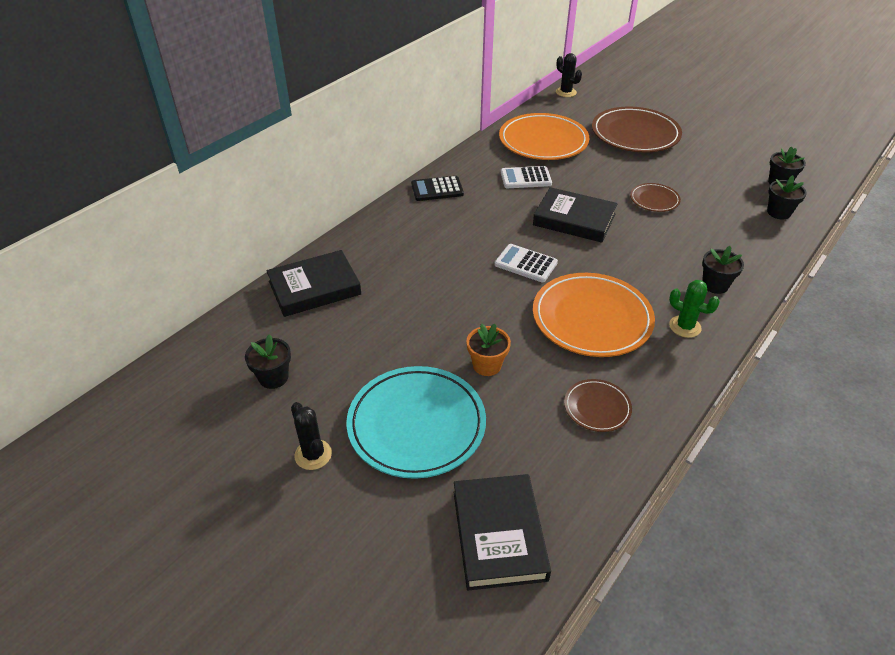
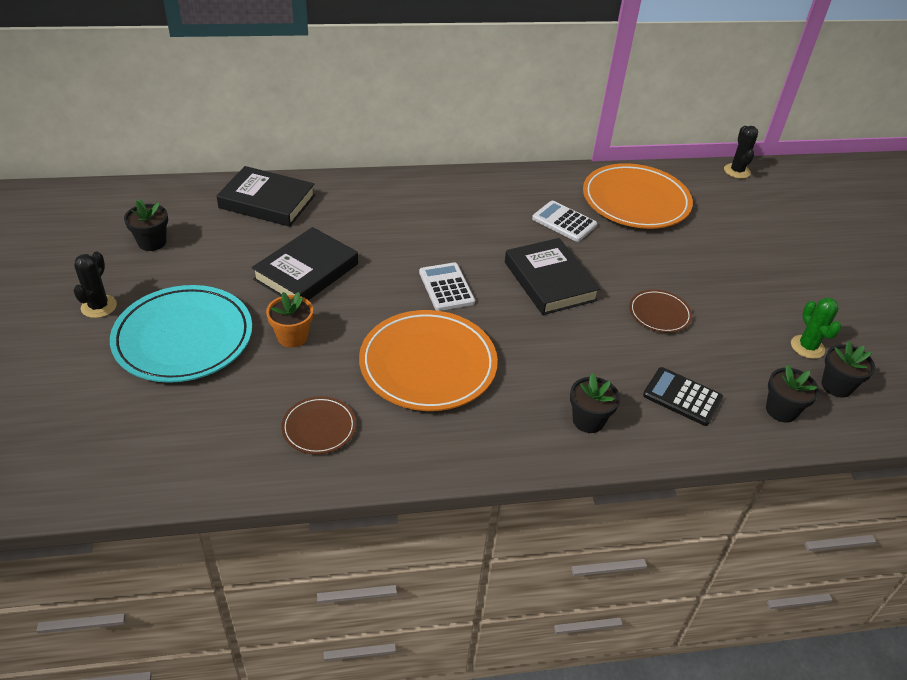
camera: 40 degrees right, 0 degrees up
(437, 189) = (471, 186): black calculator -> black calculator (682, 397)
(498, 534) = (117, 447): black book -> black book (306, 272)
(635, 134) = (746, 247): brown plate -> none
(685, 327) = (497, 430): green cactus -> green cactus (807, 347)

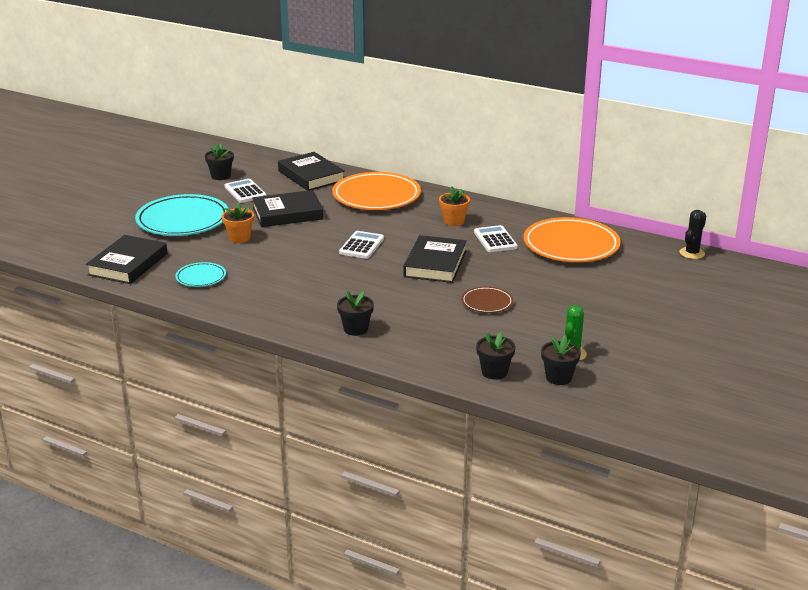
camera: 40 degrees right, 15 degrees down
(99, 306) = (158, 194): black cactus -> none
(193, 453) = (128, 264): none -> black book
(214, 257) = (245, 192): none -> white calculator
(319, 428) = (201, 277): brown plate -> turquoise plate
(428, 364) = (297, 274): orange plate -> orange plate (376, 196)
(496, 212) = (454, 221): none -> orange flower pot
(682, 397) = (435, 342): black calculator -> none

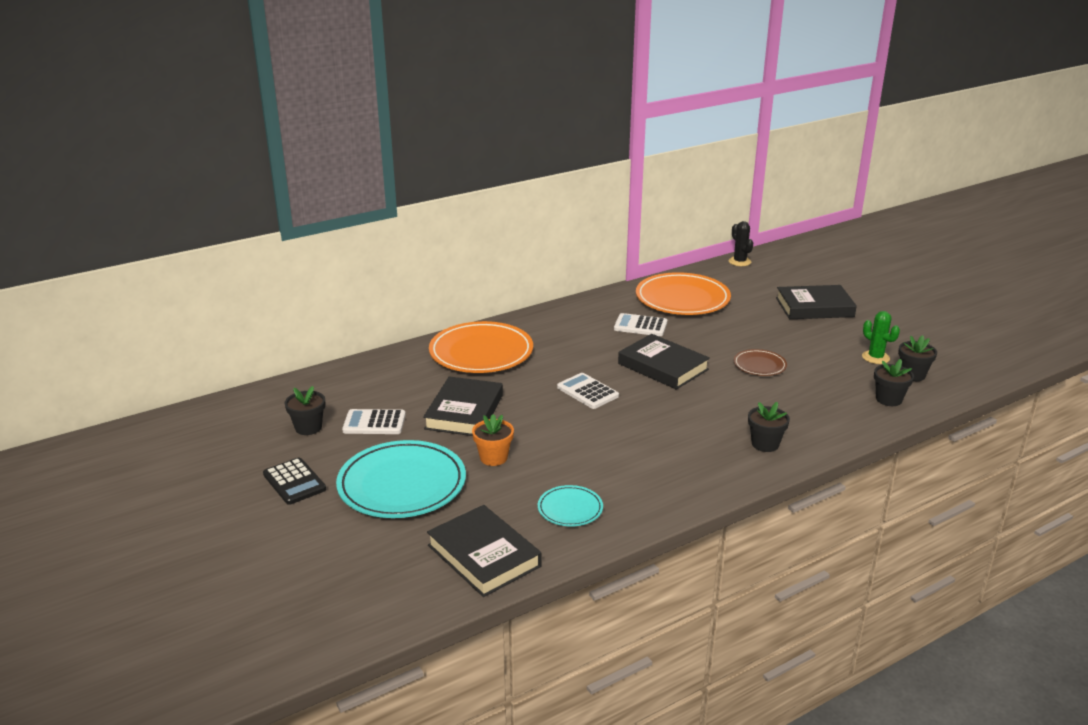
camera: 60 degrees left, 0 degrees up
(159, 191) = (294, 482): none -> black calculator
(311, 176) = (384, 373): black book -> black book (814, 307)
(454, 221) = (582, 332): orange flower pot -> none

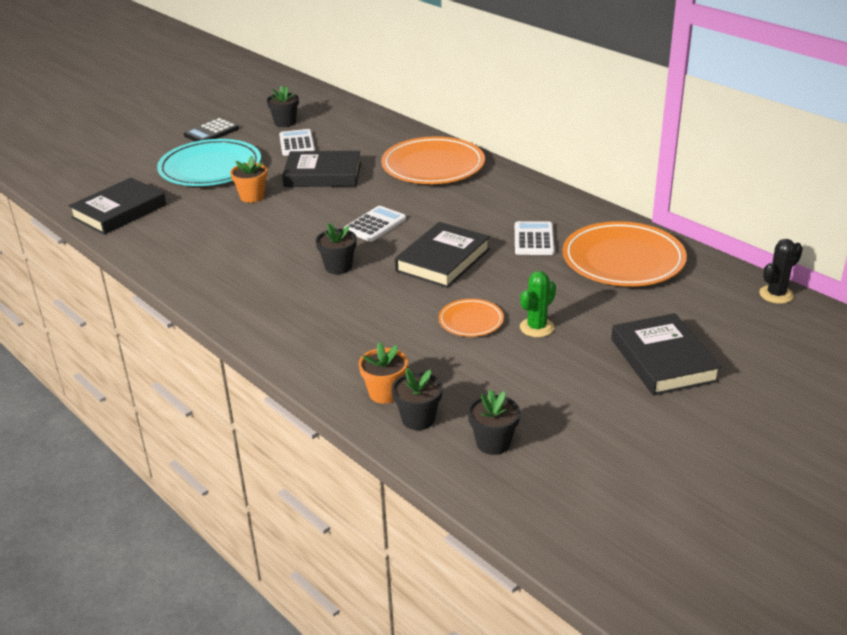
camera: 80 degrees right, 5 degrees up
(570, 509) = (179, 238): turquoise plate -> none
(759, 365) = (471, 321): brown plate -> orange plate
(765, 444) = (296, 330): black flower pot -> black flower pot (338, 267)
(857, 410) = (385, 393): none -> orange flower pot
(875, 357) = (531, 411): green cactus -> green cactus (537, 327)

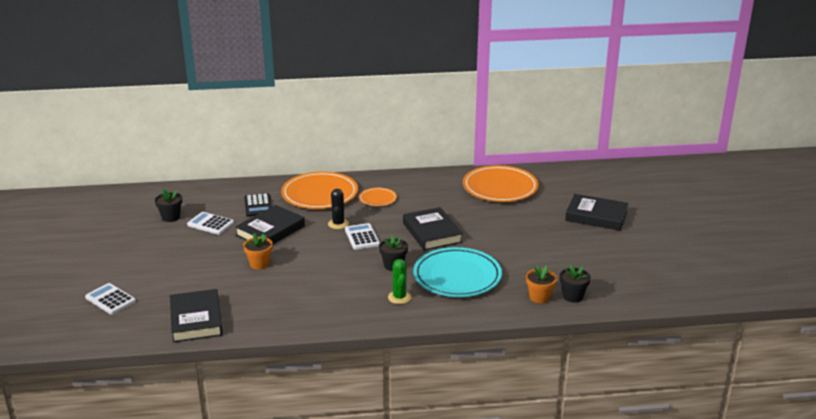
camera: 55 degrees left, 5 degrees down
(210, 168) = (191, 265): turquoise plate -> turquoise plate (457, 276)
(211, 132) = (134, 248): black calculator -> black calculator (258, 206)
(471, 321) = (503, 248): orange plate -> orange plate (378, 199)
(493, 443) = (614, 284): black flower pot -> none
(534, 239) = (447, 200): white calculator -> white calculator (110, 299)
(537, 327) = (531, 234): green cactus -> green cactus (399, 297)
(776, 294) = (577, 169): black cactus -> black cactus (338, 224)

